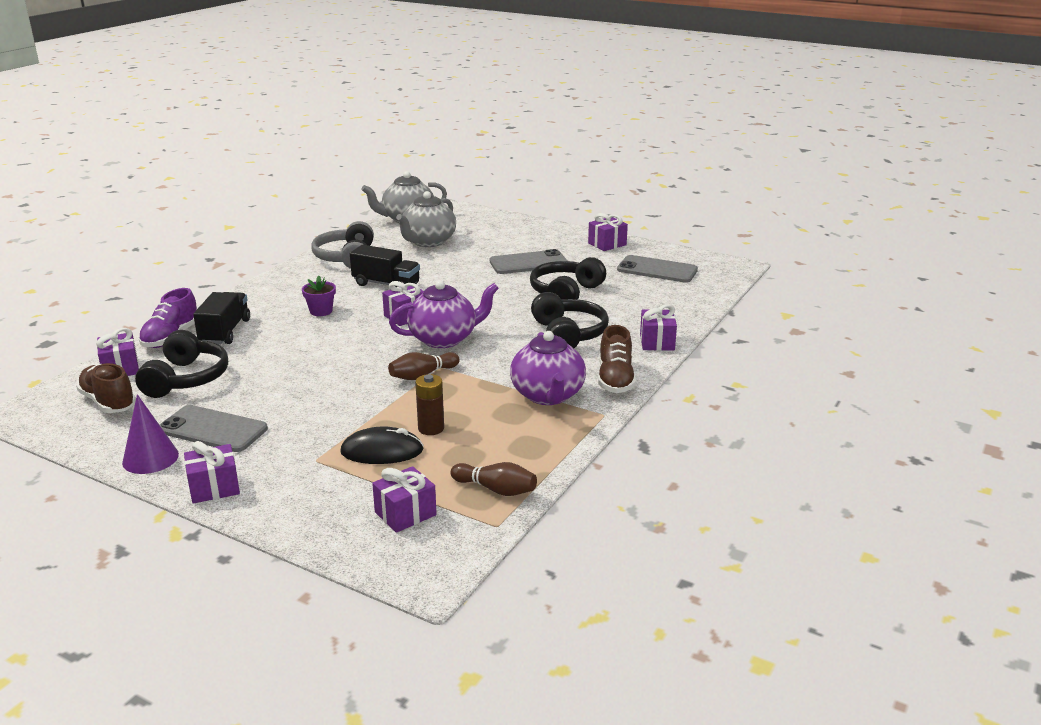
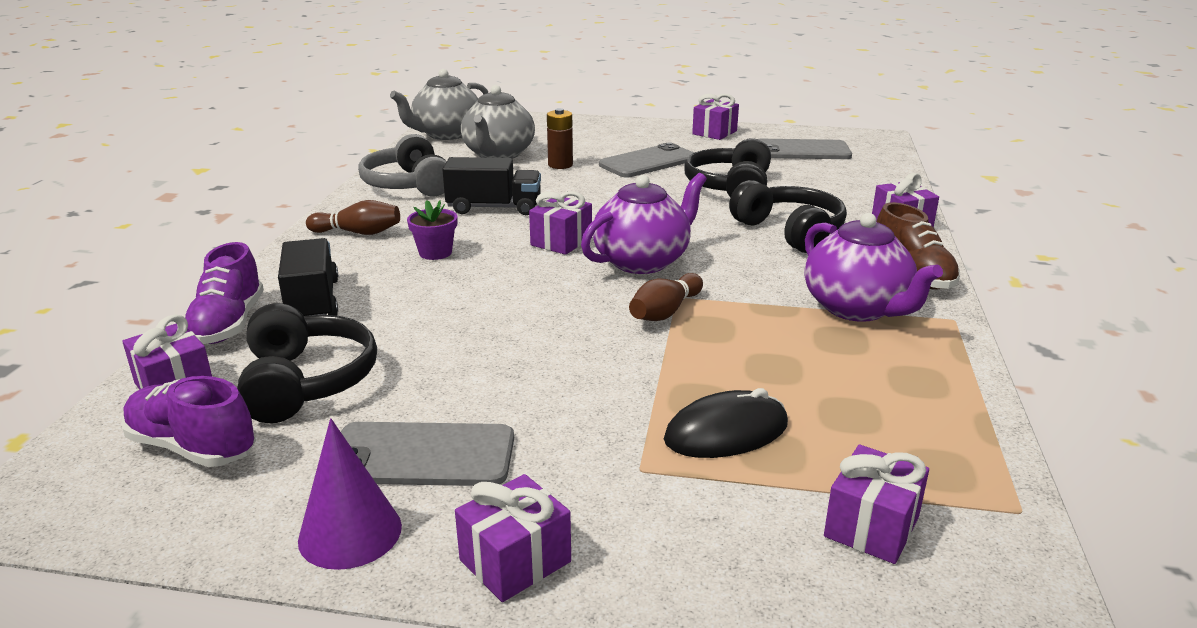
camera: 20 degrees left, 0 degrees up
(108, 402) = (192, 447): brown shoe -> purple shoe
(431, 428) = (758, 383): brown battery -> brown battery (560, 165)
(496, 489) = (951, 454): brown bowling pin -> brown bowling pin (358, 233)

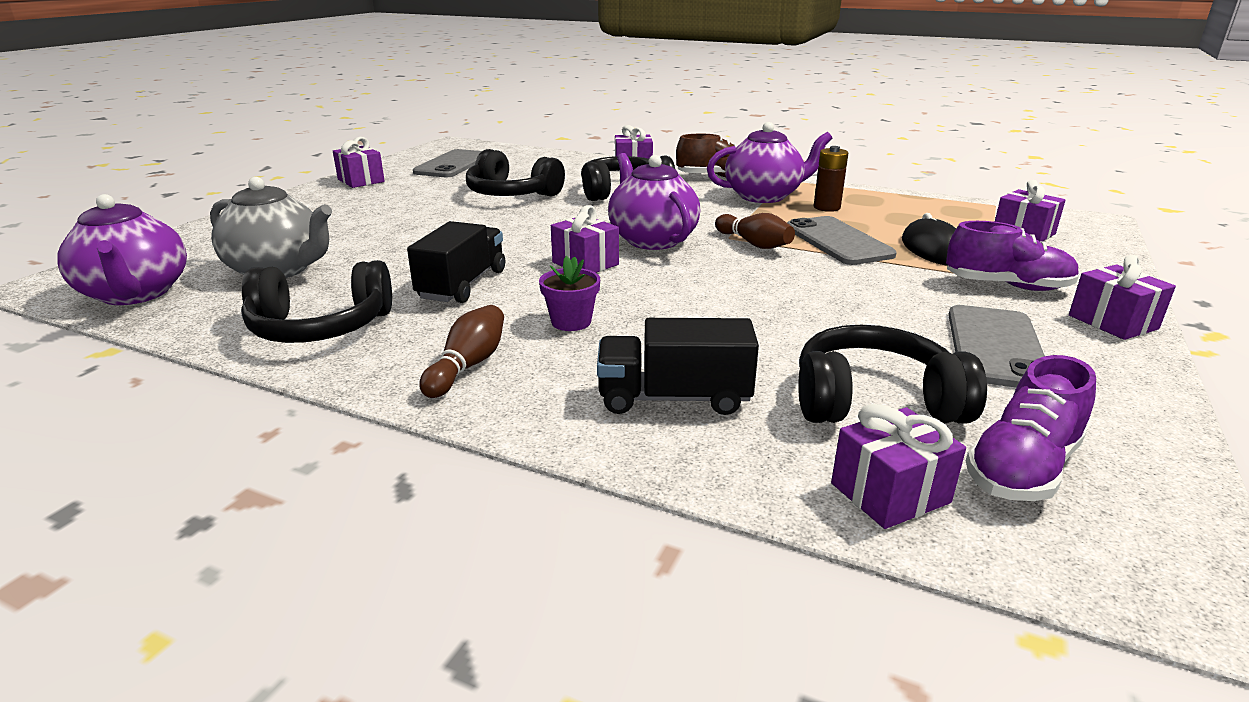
camera: 75 degrees left, 0 degrees up
(228, 324) = (720, 460): purple shoe -> purple shoe (1007, 286)
(350, 533) = (1117, 380): purple cone -> none
(409, 185) = (320, 327): grey headphones -> black headphones
(446, 134) = (136, 294): grey teapot -> purple teapot
(560, 165) = (364, 245): brown battery -> brown battery (826, 207)
(648, 162) = (408, 211): grey phone -> grey phone (837, 241)

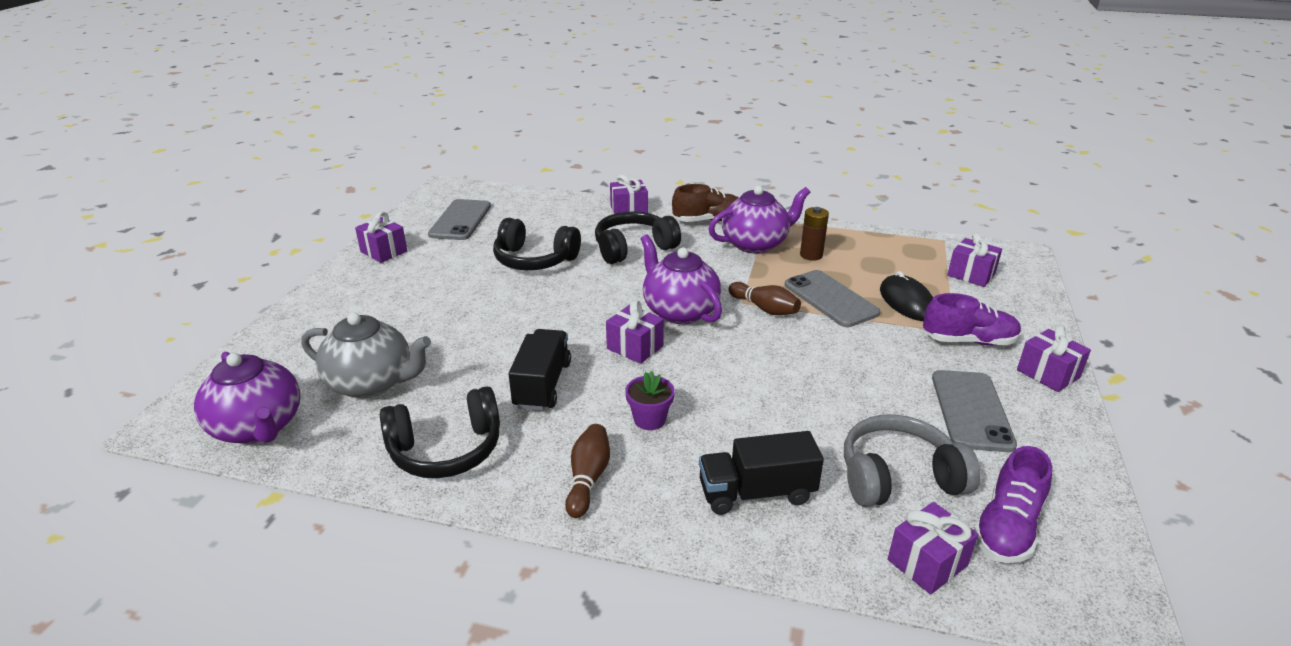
camera: 10 degrees left, 5 degrees up
(874, 401) = (898, 477): black headphones -> grey headphones

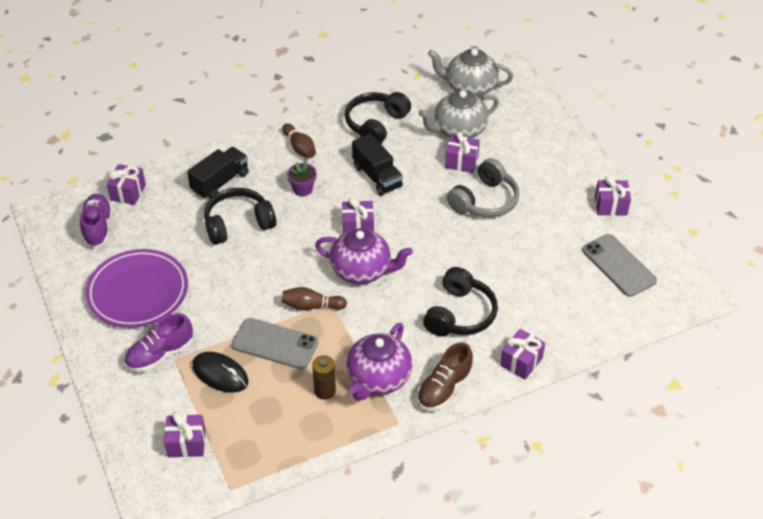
camera: 140 degrees right, 15 degrees up
(258, 427) = (470, 88): purple teapot -> grey teapot
(534, 260) = (508, 259): black headphones -> black headphones (238, 224)
(898, 477) = (159, 226): grey headphones -> grey headphones (484, 201)
(971, 410) = (138, 291): grey phone -> purple plate
(1048, 374) = (99, 351): purple gift -> purple gift (461, 162)

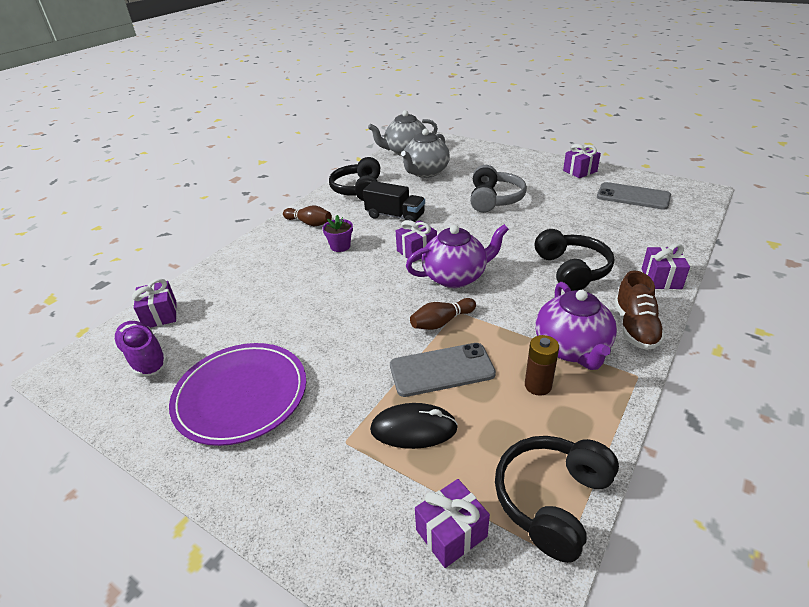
camera: 30 degrees left, 10 degrees down
(160, 355) = (323, 446): purple shoe -> none
(220, 182) = (256, 270): black truck -> none
(238, 224) = (303, 292): black headphones -> black headphones (552, 500)
(461, 162) = (449, 186): purple gift -> none

